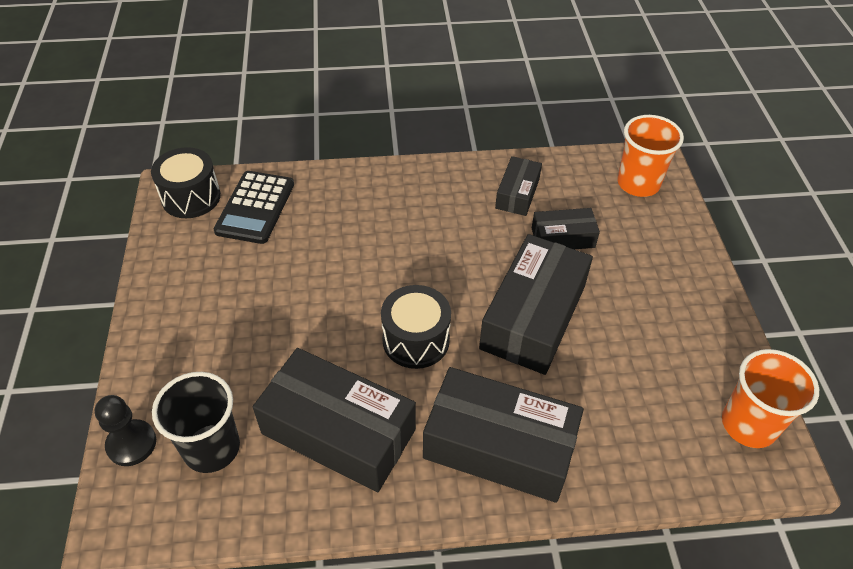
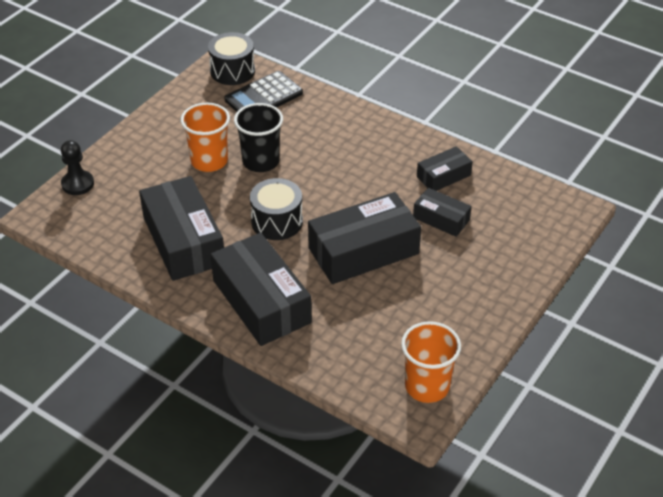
camera: 40 degrees right, 5 degrees down
(211, 448) = (113, 209): black cup -> black cup (261, 161)
(638, 183) = (542, 216): orange cup -> orange cup (209, 161)

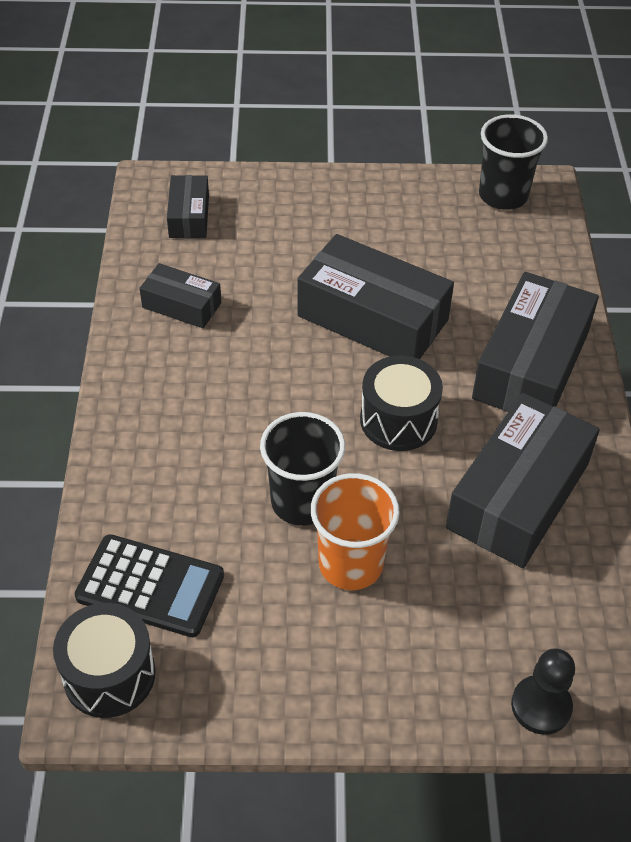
camera: 125 degrees left, 5 degrees up
(427, 386) = (503, 196): orange cup -> black cup
(441, 219) = (261, 277): black box -> black box (189, 216)

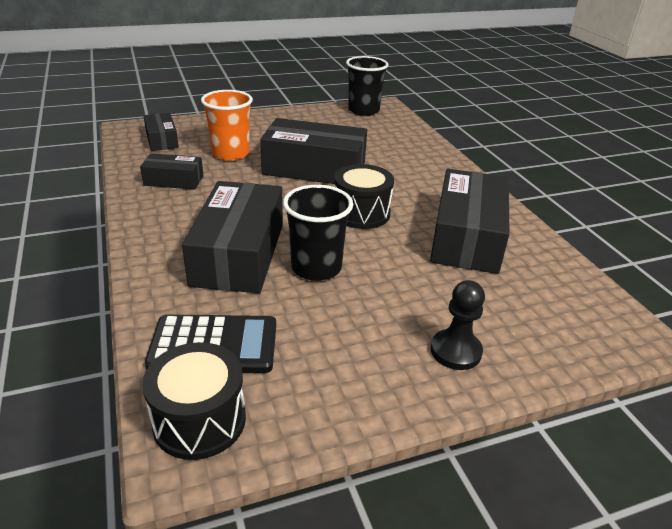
camera: 20 degrees left, 15 degrees down
(350, 564) = (374, 296): orange cup -> orange cup (230, 153)
(531, 365) = (430, 175): black box -> black box (239, 253)
(541, 706) = (571, 352): black pawn -> black pawn (455, 351)

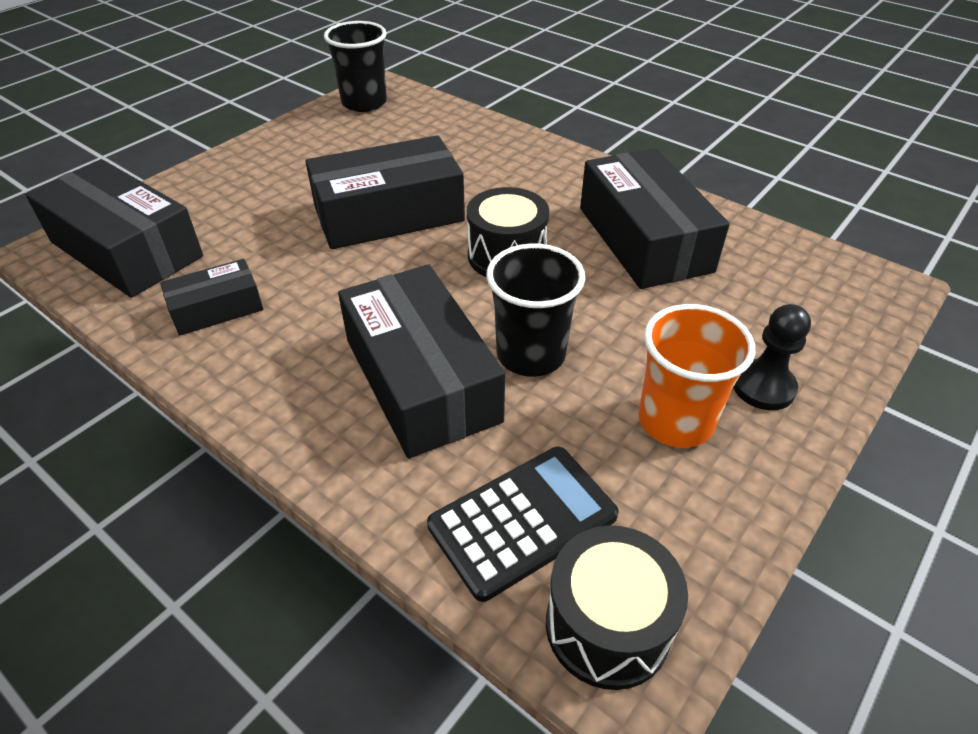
camera: 30 degrees left, 10 degrees up
(162, 140) = (126, 249): black box -> black box, size x1.90
(230, 153) = (254, 233): orange cup -> orange cup (675, 421)

